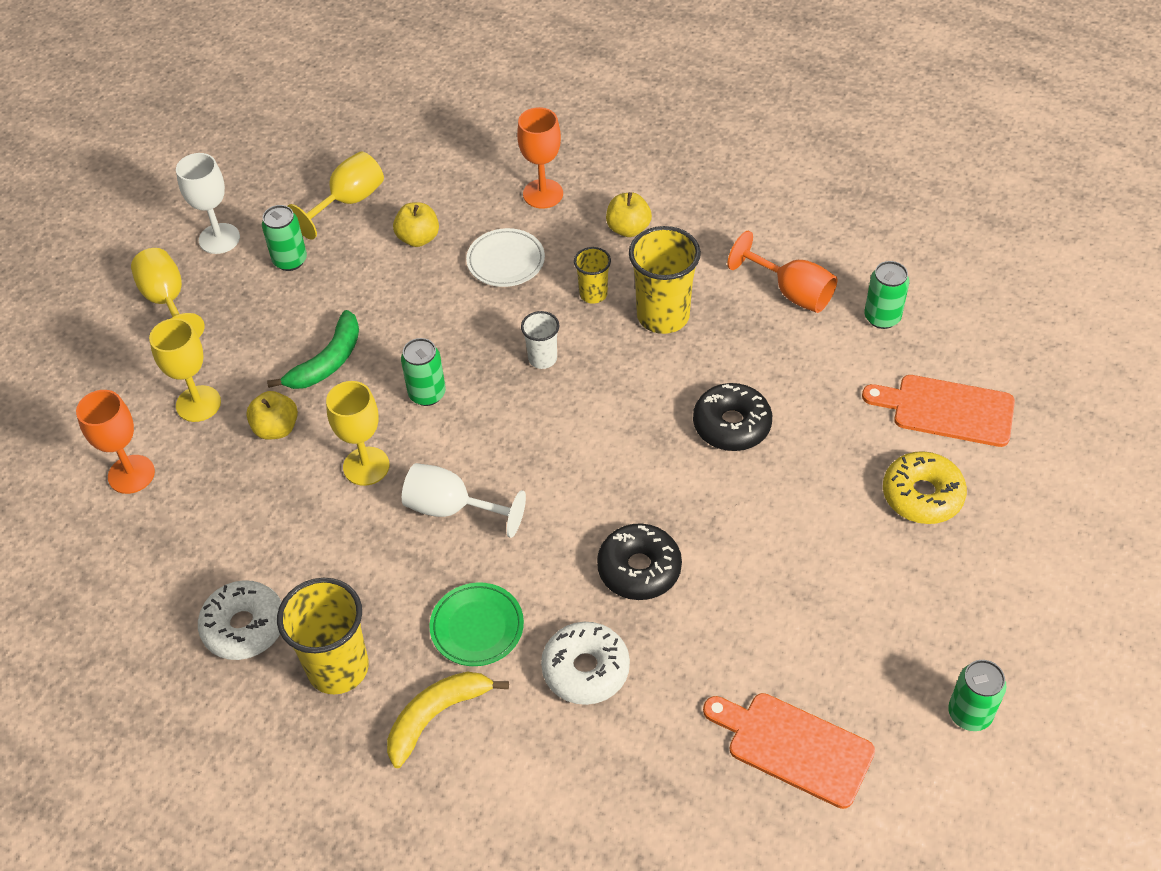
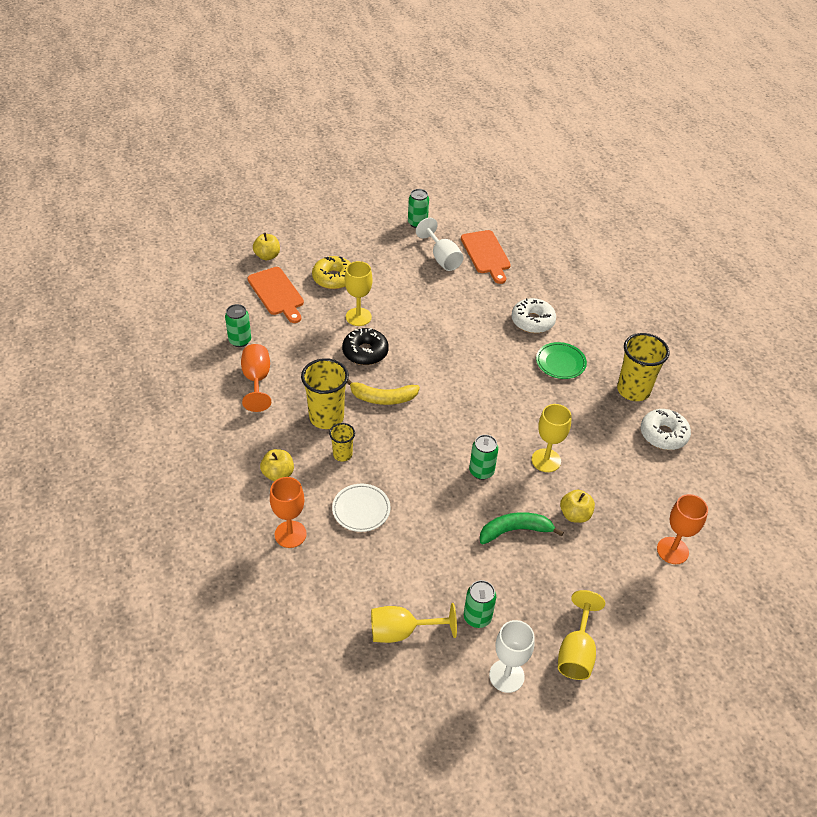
camera: 140 degrees left, 5 degrees down
(198, 404) = (607, 563): yellow goblet -> yellow goblet (358, 317)
(418, 238) = (389, 566): yellow apple -> yellow apple (267, 256)
(437, 716) = (606, 347): yellow banana -> yellow banana (382, 398)
(451, 508) = (524, 412): white goblet -> white goblet (442, 258)
(542, 358) = (407, 443): white cup -> none
(639, 569) = (472, 334): black donut -> none

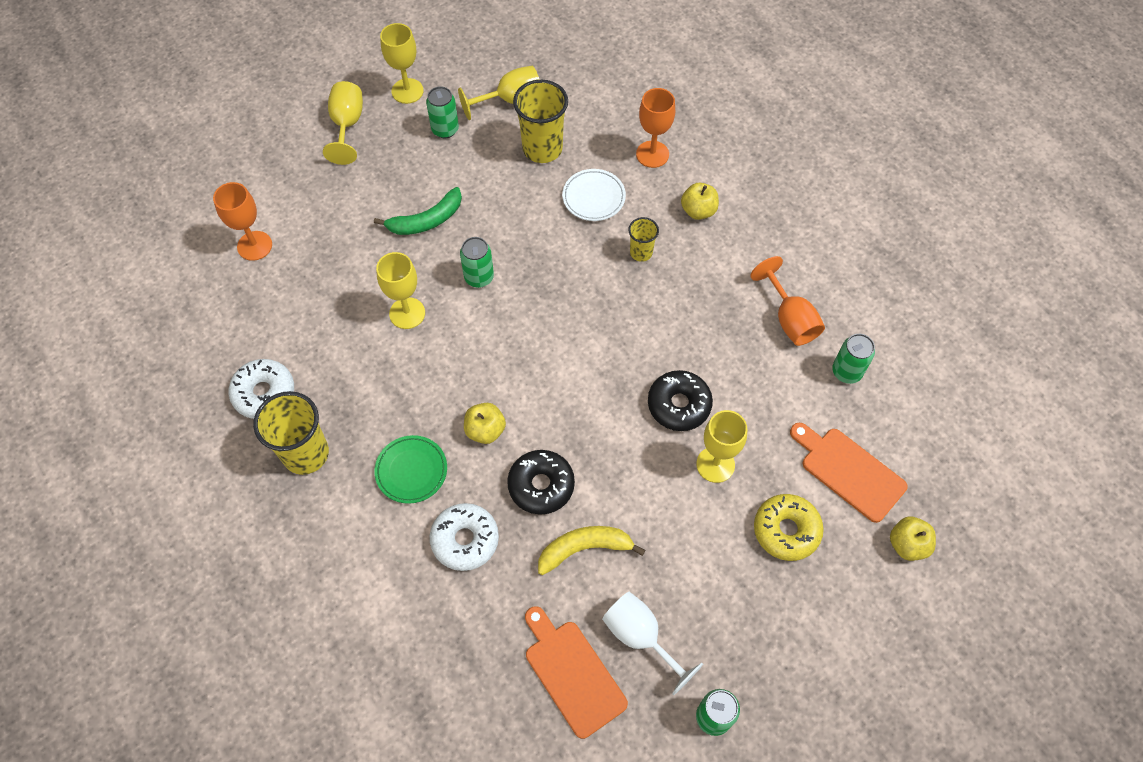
camera: 165 degrees right, 15 degrees up
(326, 417) = (681, 293): yellow cup -> yellow cup (542, 149)
(382, 398) = (627, 340): yellow banana -> yellow banana (585, 548)
(476, 334) = (541, 485): none -> black donut
(506, 676) = (407, 91): white goblet -> yellow goblet
(575, 515) = (364, 256): yellow apple -> yellow apple (485, 430)

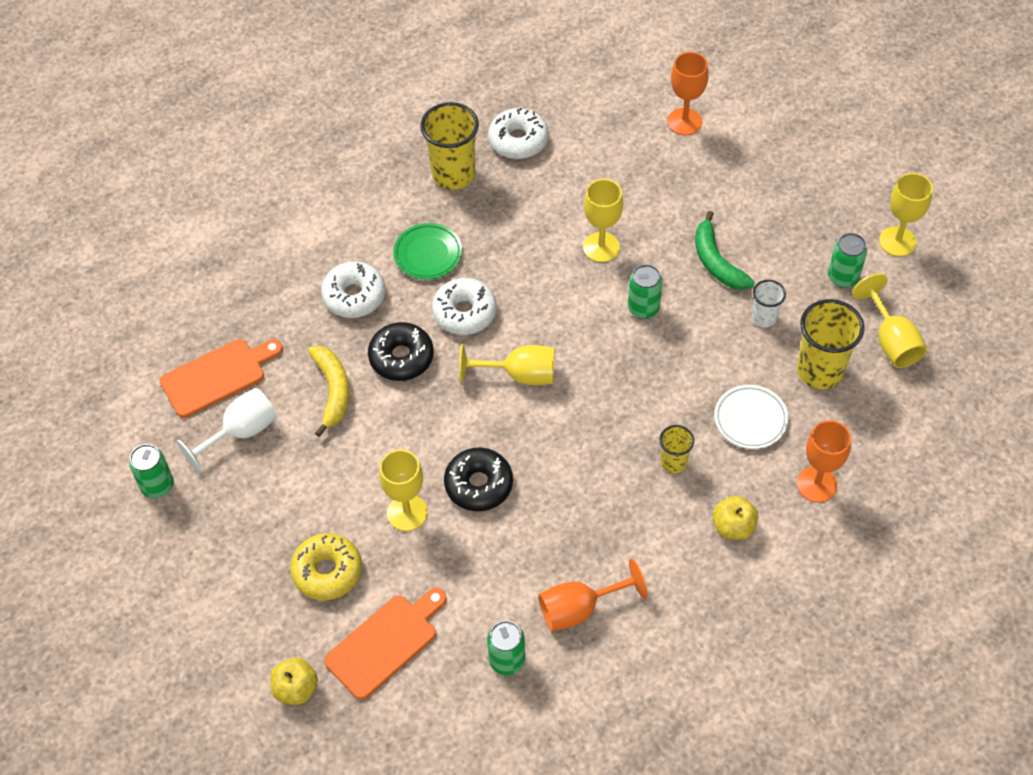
camera: 95 degrees right, 5 degrees down
(347, 125) = (844, 189): yellow goblet -> yellow goblet (520, 375)
(485, 430) = (464, 312): yellow apple -> white donut
(488, 186) = (764, 318): none -> white cup

